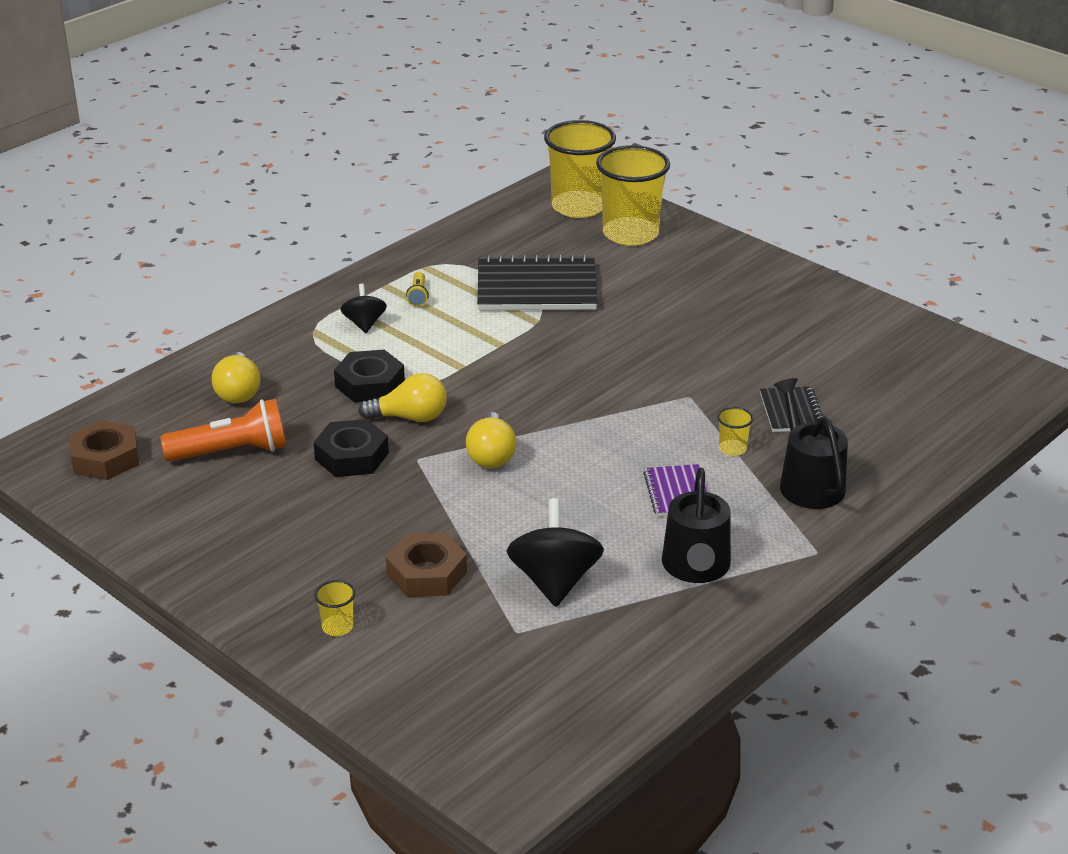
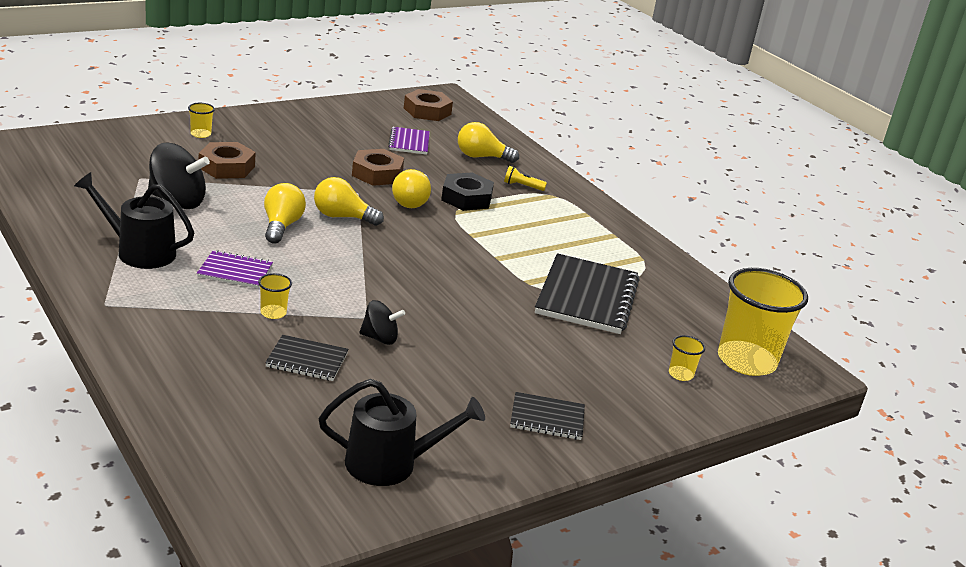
camera: 100 degrees right, 5 degrees down
(232, 452) = (409, 142): orange flashlight -> purple notebook
(352, 456) = (377, 174): black nut -> brown nut
(364, 324) = (555, 214): black spinning top -> black spinning top (380, 338)
(418, 296) = (591, 243): yellow flashlight -> yellow flashlight (522, 186)
(550, 490) = (281, 226): none -> yellow light bulb
(630, 234) = (680, 374): yellow cup -> yellow cup, size x0.41
(757, 285) = (547, 418): none -> black notebook
(808, 482) = (197, 332): black watering can -> black watering can (391, 464)

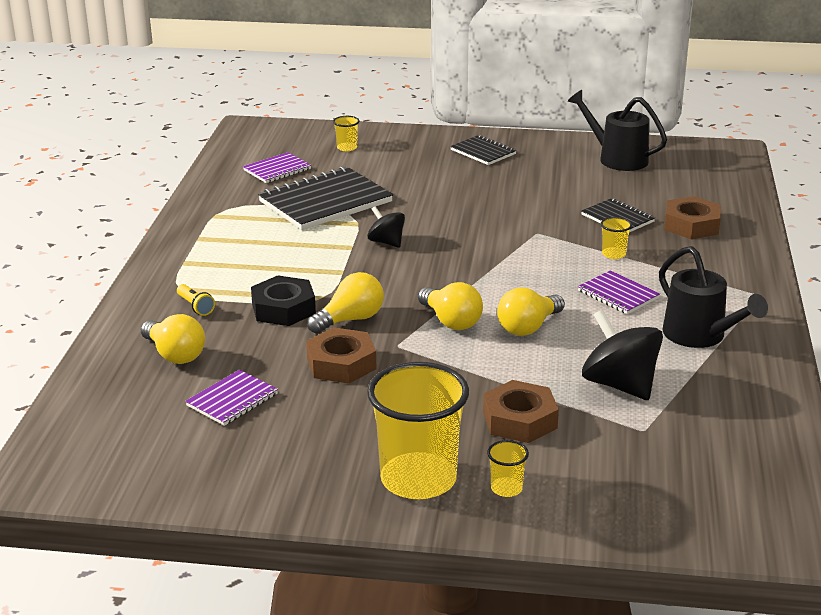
camera: 135 degrees left, 0 degrees up
(380, 338) = (543, 217): black spinning top -> black spinning top (386, 242)
(427, 111) = (117, 450): brown nut -> brown nut (691, 225)
(686, 322) = (277, 170): none -> purple notebook
(746, 361) = (282, 142): yellow cup -> yellow cup (418, 479)

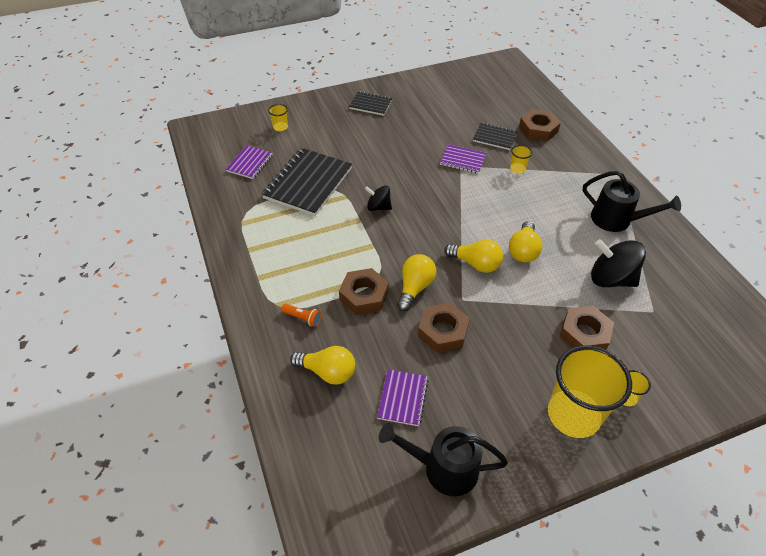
camera: 30 degrees left, 20 degrees up
(195, 306) = (303, 318): yellow flashlight -> orange flashlight
(283, 309) = (364, 295): black nut -> brown nut
(617, 158) = (453, 86): black watering can -> black watering can (443, 468)
(618, 294) = (548, 202): purple notebook -> purple notebook (462, 160)

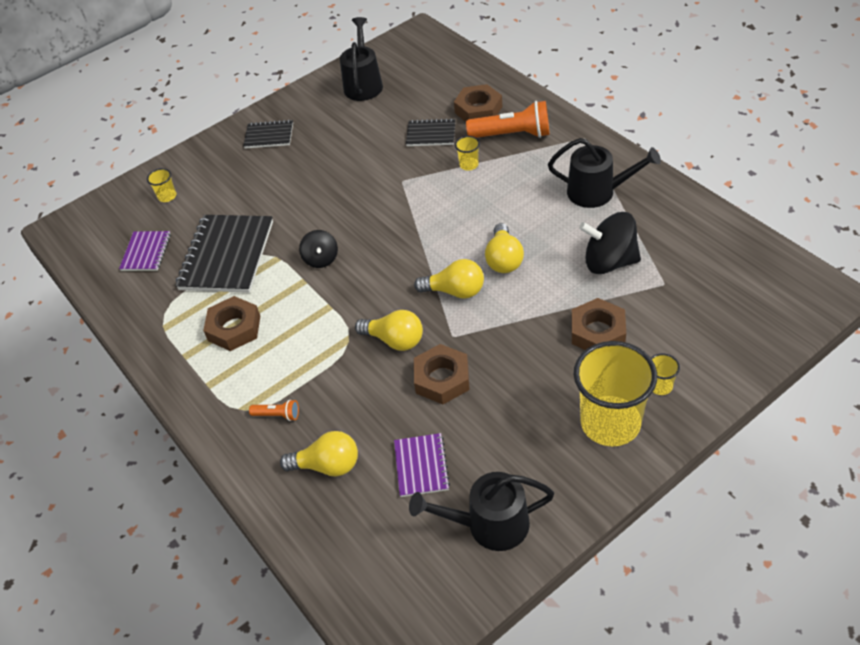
camera: 10 degrees left, 0 degrees up
(364, 295) = (339, 367): brown nut -> brown nut (234, 328)
(378, 207) = (321, 259): black spinning top -> black spinning top turned 105 degrees counterclockwise
(415, 288) = (395, 340): yellow light bulb -> yellow light bulb turned 105 degrees clockwise
(454, 86) = (363, 84): none -> black watering can
(462, 160) = (402, 173): purple notebook -> none
(559, 156) = (512, 135): none -> orange flashlight

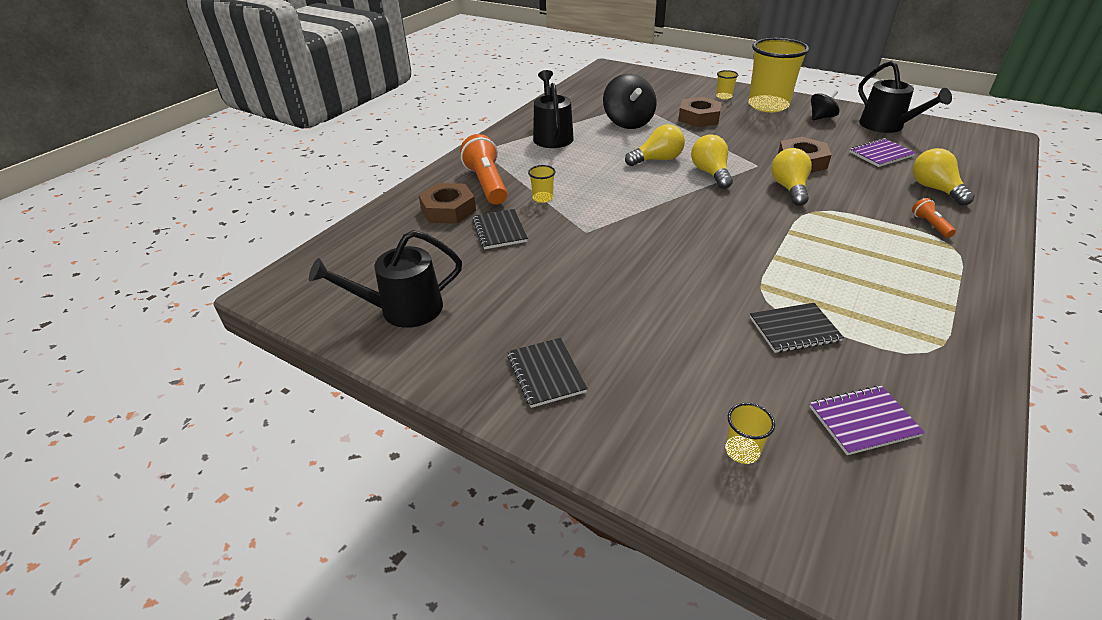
camera: 115 degrees left, 10 degrees down
(227, 255) = (794, 329): black notebook -> black notebook, size x0.53
(234, 328) = (880, 284): brown nut -> none
(321, 259) = (736, 253): black spinning top -> black spinning top (821, 117)

